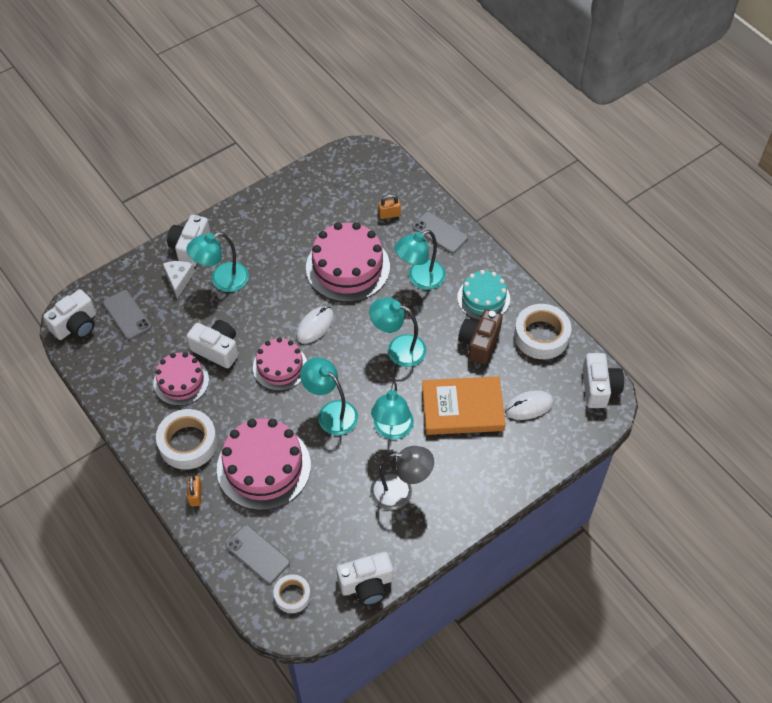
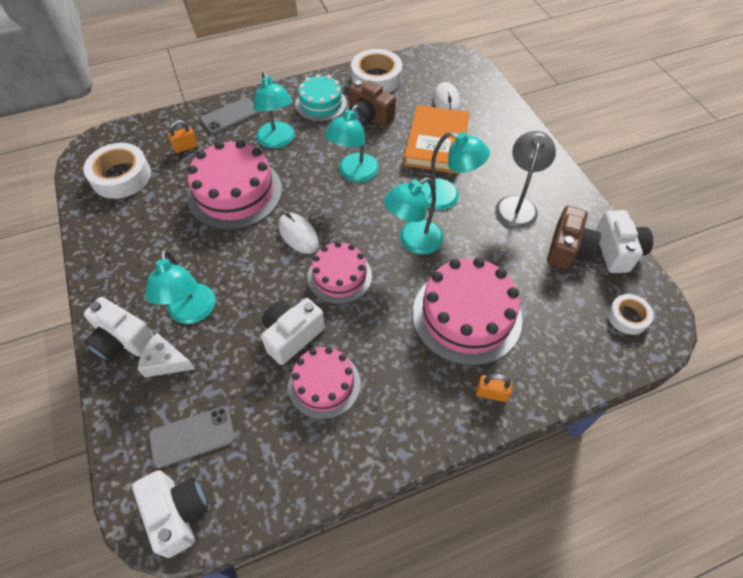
camera: 75 degrees left, 0 degrees up
(188, 443) = (416, 390): white tape -> white tape (121, 176)
(258, 554) = (576, 341): grey phone -> none
(357, 540) = (567, 249): none -> brown camera
(389, 214) = (185, 147): orange padlock -> orange padlock turned 60 degrees clockwise
(599, 388) = (440, 59): white camera -> none

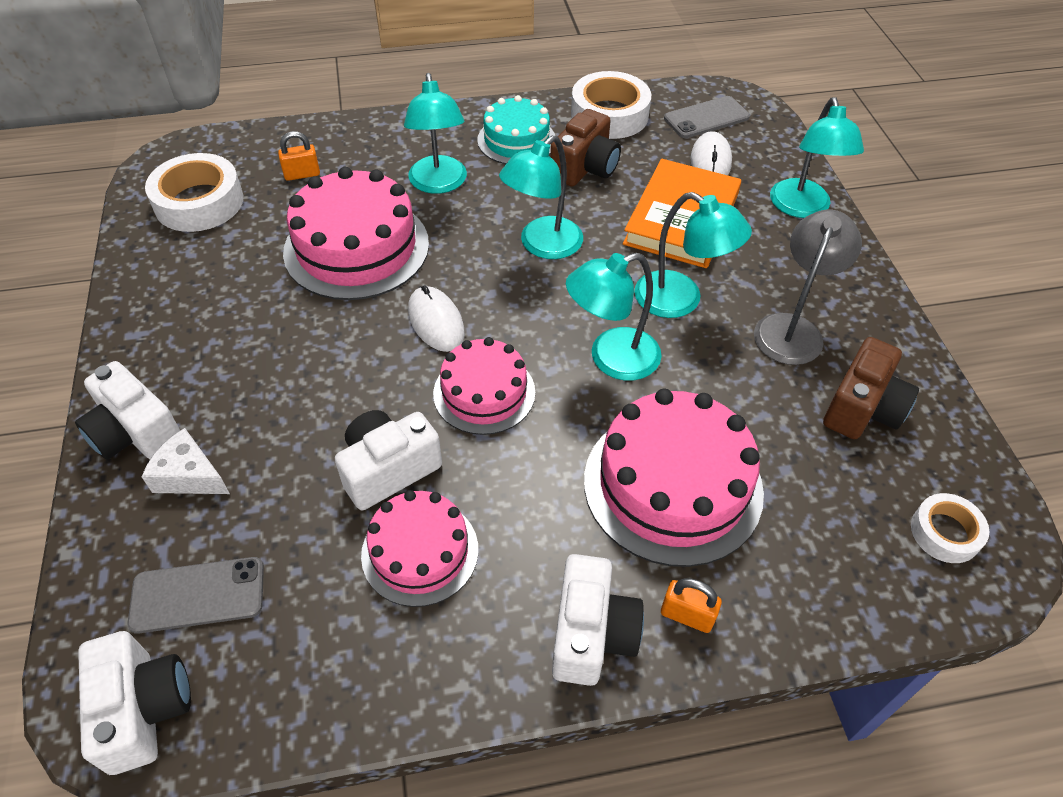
camera: 10 degrees right, 5 degrees down
(192, 313) = (247, 410): turquoise lamp -> turquoise lamp (802, 208)
(230, 116) = (378, 140): grey phone -> grey phone (706, 118)
(369, 117) = (585, 168): brown camera -> brown camera turned 105 degrees counterclockwise
(617, 251) = (946, 425): white camera -> white camera (591, 634)

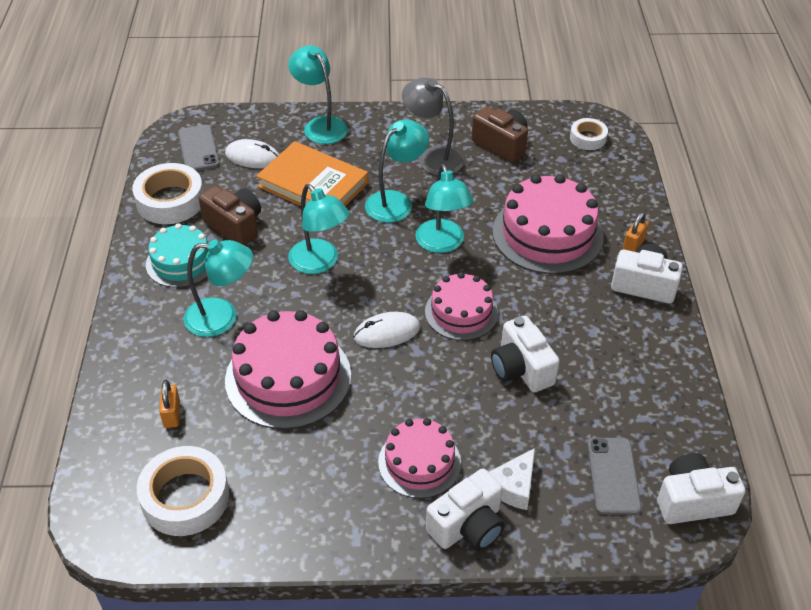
camera: 80 degrees left, 5 degrees down
(420, 552) = (586, 356): pink cake -> pink cake (419, 462)
(802, 208) = (320, 125): turquoise lamp -> turquoise lamp turned 135 degrees counterclockwise

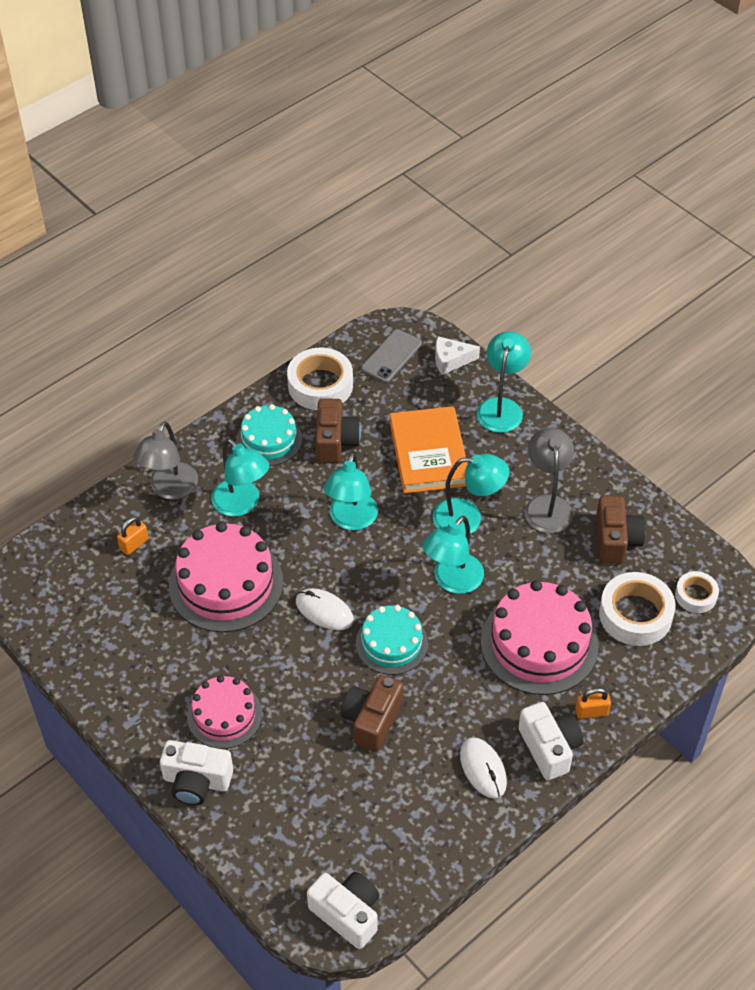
camera: 50 degrees right, 5 degrees up
(146, 354) = (170, 489): none -> grey lamp
(185, 497) = (78, 604): white tape -> white tape (635, 614)
(253, 157) = (418, 395): white mouse -> white mouse (483, 769)
(461, 312) = (391, 643): pink cake -> turquoise cake
(513, 486) = (255, 787): white cheese -> white cheese (451, 360)
(521, 369) = (372, 720): white camera -> brown camera
(613, 476) = (323, 846): grey phone -> none

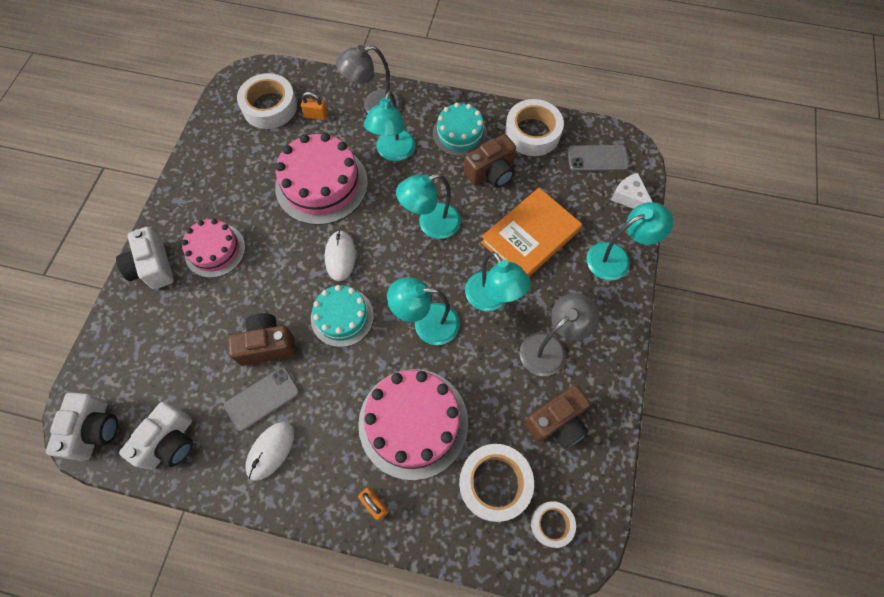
camera: 55 degrees right, 15 degrees up
(82, 579) = (270, 106): none -> white tape
(425, 751) = (262, 399): none -> grey phone
(549, 748) = (319, 491): white camera -> white camera (170, 442)

